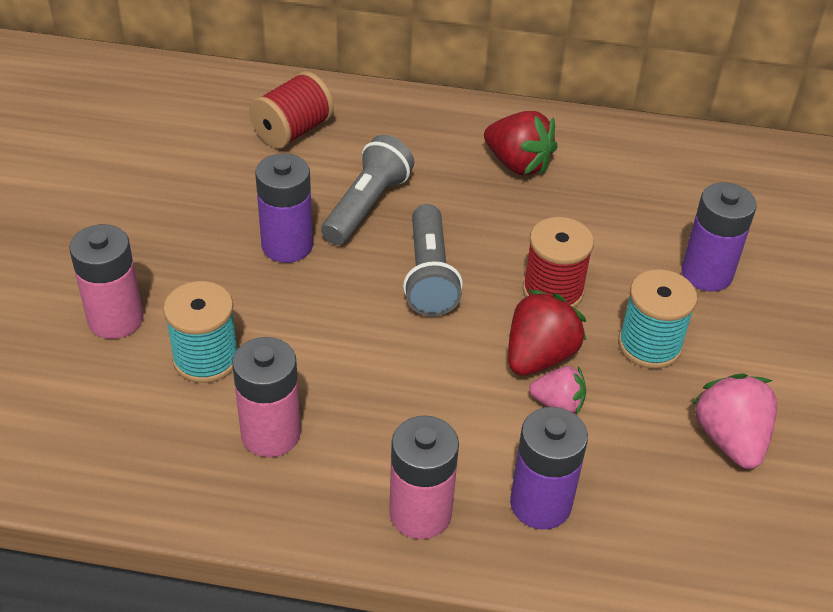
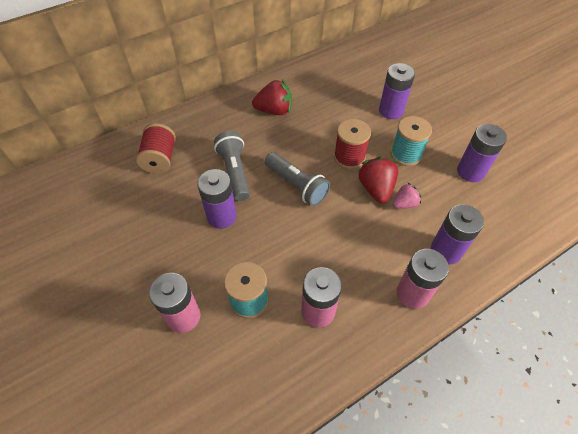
camera: 40 degrees left, 10 degrees up
(730, 439) = (470, 171): pink strawberry -> purple battery

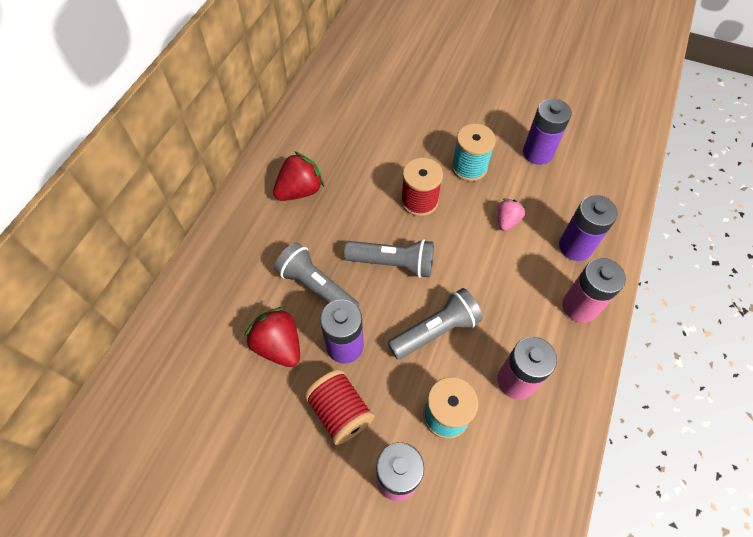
camera: 35 degrees left, 5 degrees up
(160, 159) = (218, 323): red spool -> red spool (340, 412)
(289, 243) = (436, 330): none -> grey flashlight
(376, 189) = (470, 221): red strawberry -> red strawberry (278, 345)
(391, 111) = (419, 126): purple battery -> none

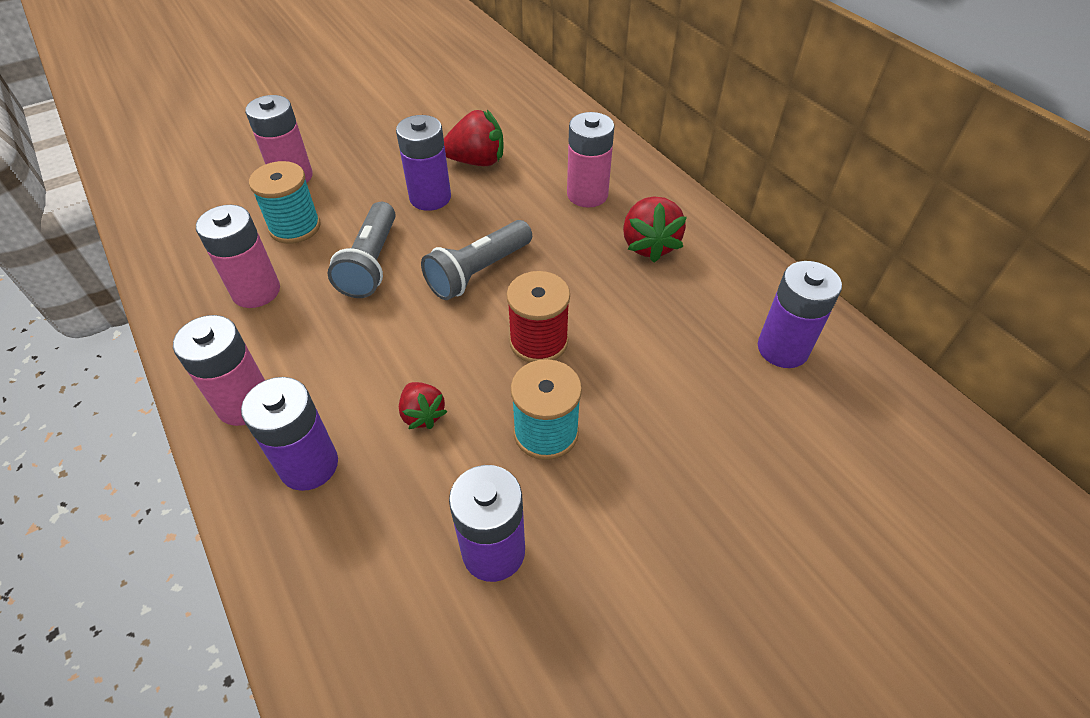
camera: 125 degrees right, 10 degrees down
(271, 248) = (587, 195): none -> pink battery
(316, 287) = (510, 206): grey flashlight -> none
(339, 105) = (782, 349): none -> purple battery
(340, 412) = (378, 171): red spool -> none
(507, 221) = (422, 414): pink strawberry -> red strawberry

